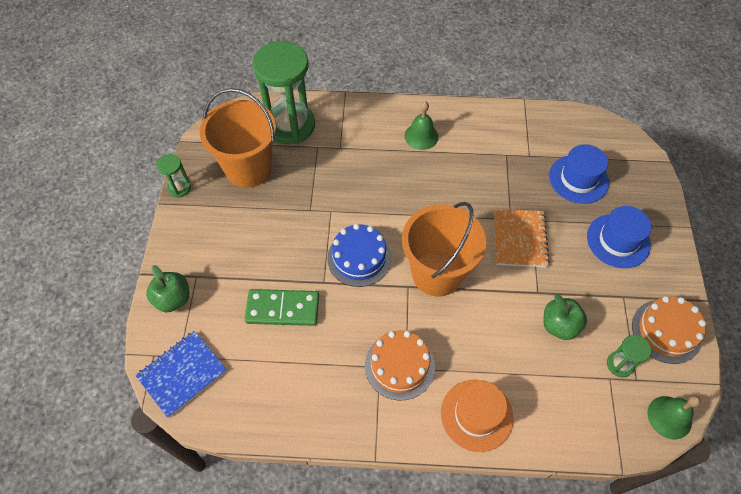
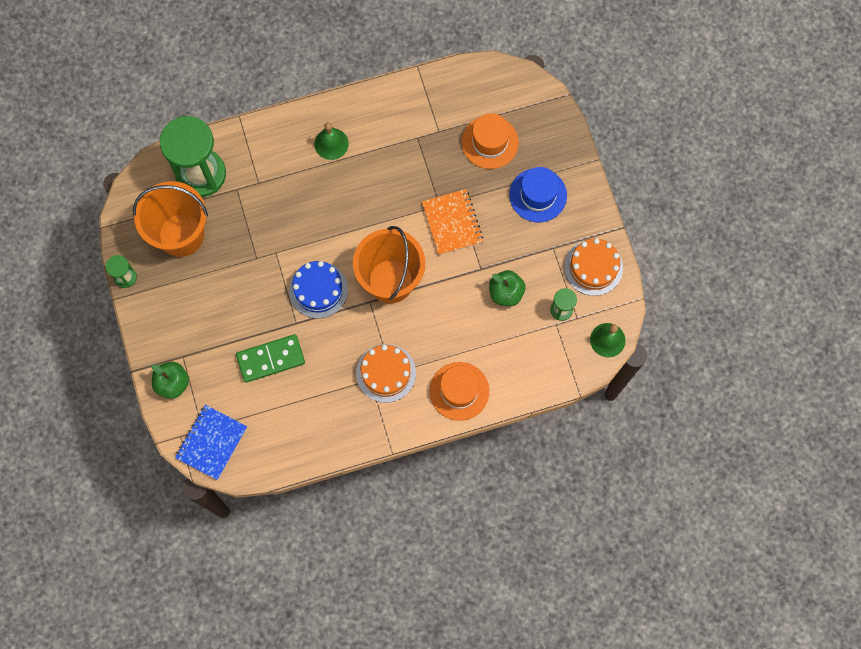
camera: 20 degrees left, 15 degrees up
(578, 179) = (490, 142): blue hat -> orange hat

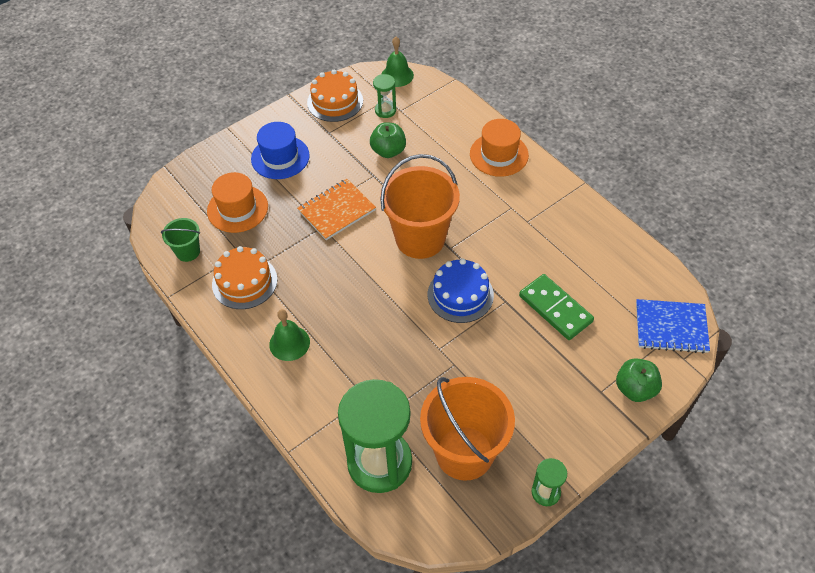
camera: 110 degrees left, 20 degrees down
(386, 373) = (514, 211): orange cake -> orange cake (244, 282)
(458, 91) = (188, 252): none -> green bucket

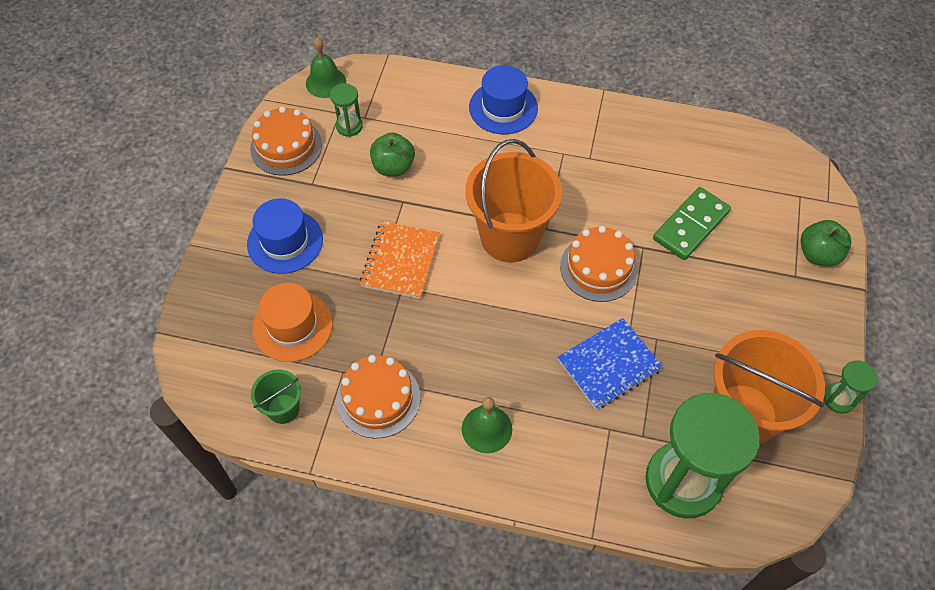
camera: 40 degrees left, 5 degrees up
(460, 295) = (598, 268): blue cake -> orange cake
(499, 154) = (503, 108): orange hat -> blue hat
(555, 308) = (690, 225): green domino -> green domino turned 60 degrees counterclockwise
(671, 327) = (794, 180): blue notebook -> blue notebook (609, 365)

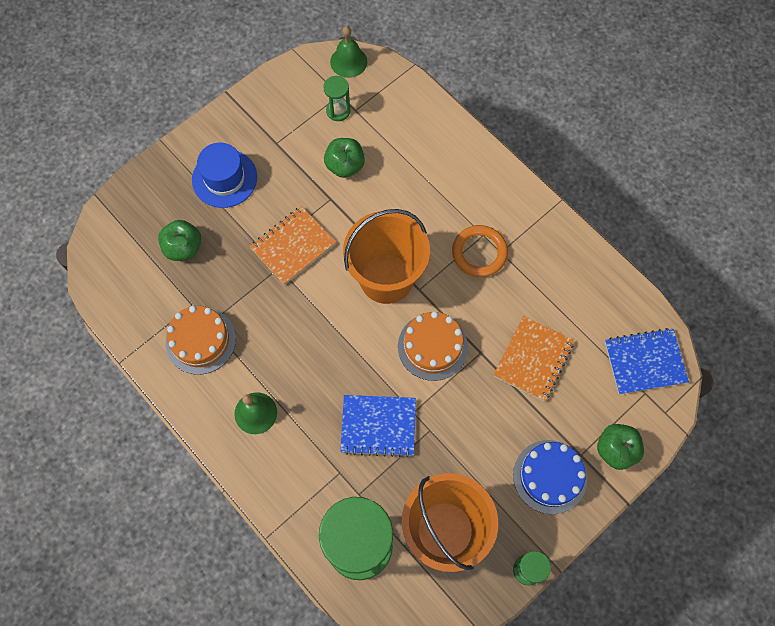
camera: 35 degrees right, 10 degrees up
(283, 409) = (134, 305): green bucket -> none
(286, 146) = (280, 100): orange cake -> none
(292, 326) = (183, 248): orange hat -> green apple
(503, 108) = (467, 166): blue hat -> none
(572, 169) = (479, 252): none -> orange ring
(690, 225) = (533, 359): green domino -> orange notebook
(778, 173) = (645, 362): none -> blue notebook
(787, 310) = (550, 476): none -> blue cake

